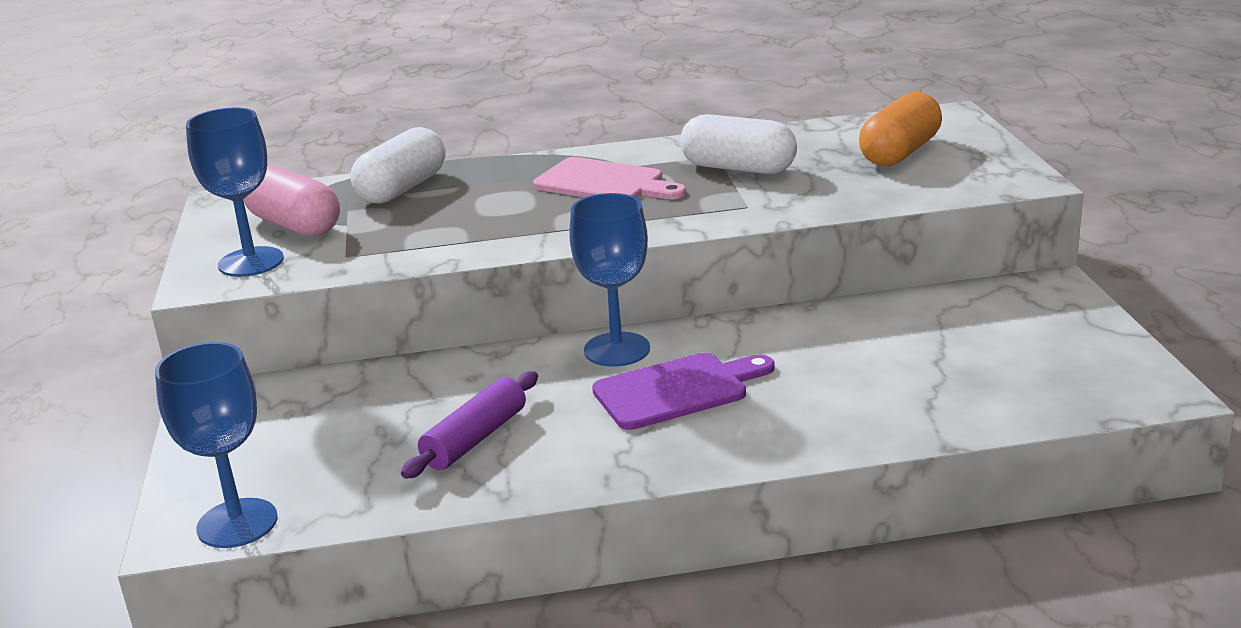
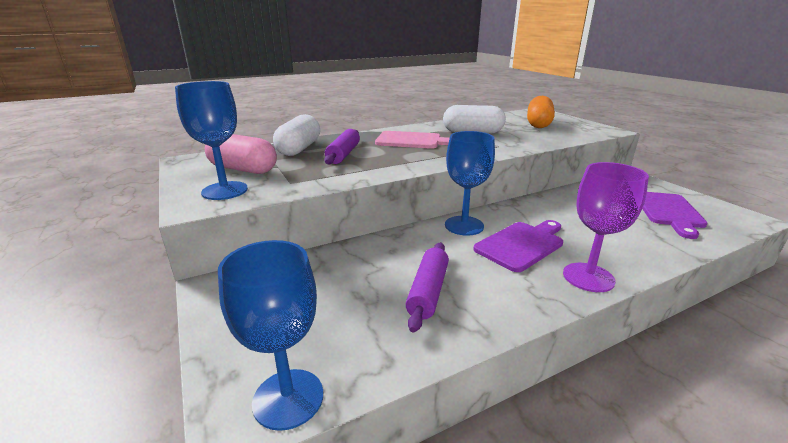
camera: 20 degrees left, 0 degrees up
(463, 206) = (343, 154): none -> purple rolling pin
(723, 449) = (588, 277): none -> purple goblet
(1015, 362) = (668, 211): none -> purple cutting board

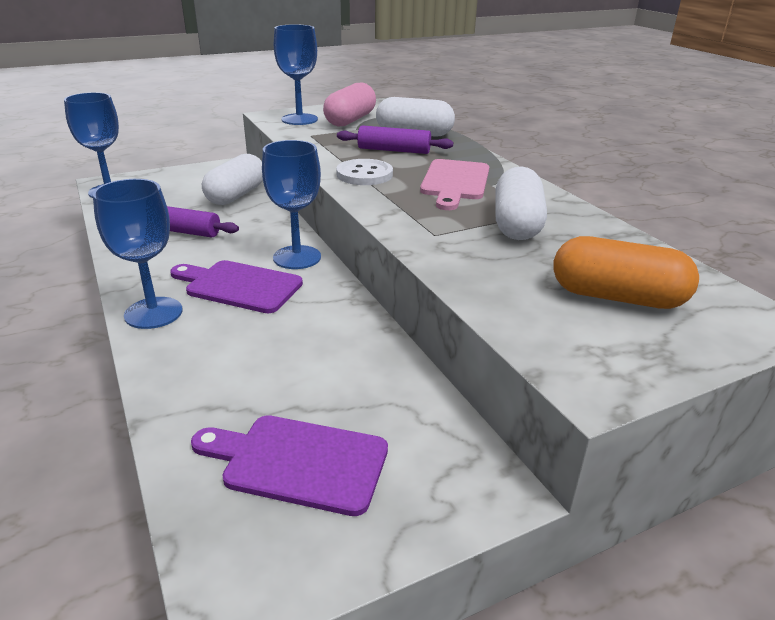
camera: 90 degrees right, 5 degrees up
(325, 270) = (236, 195): none -> white capsule
(402, 161) = (364, 174): none -> white button
(521, 244) = (239, 286): purple cutting board -> purple cutting board turned 150 degrees clockwise
(588, 277) = (153, 313): purple goblet -> blue goblet

